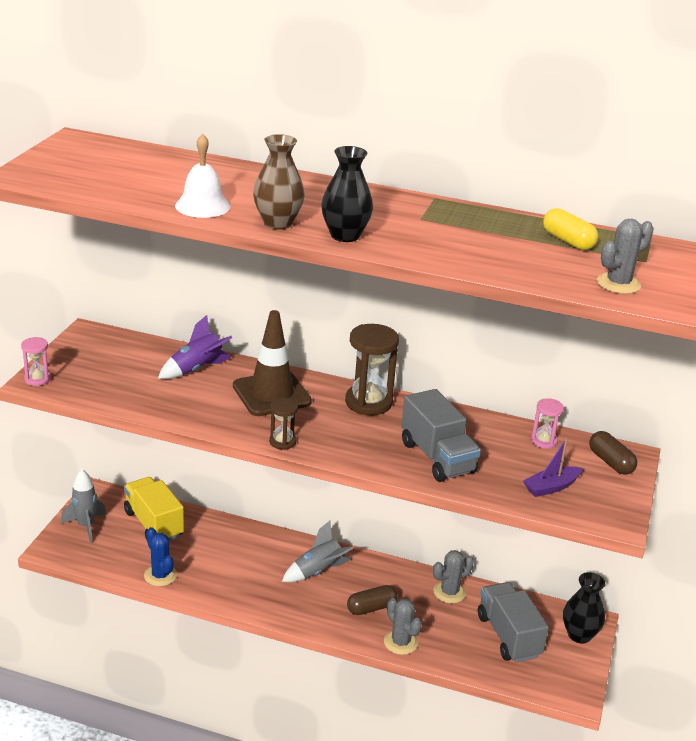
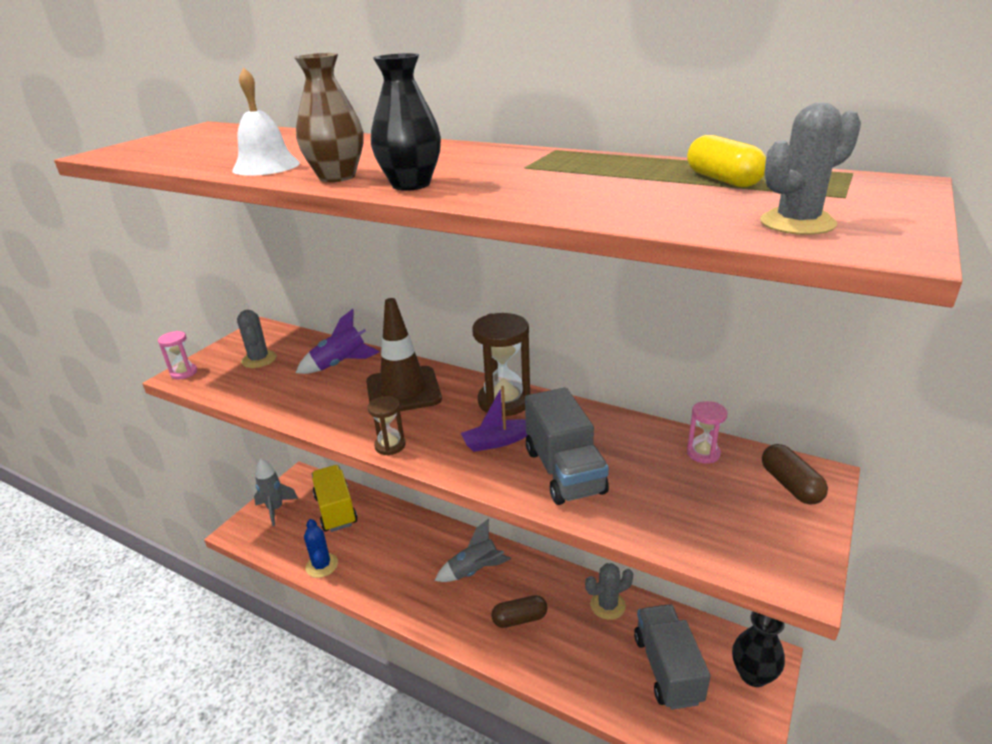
camera: 15 degrees right, 0 degrees up
(400, 642) = (542, 666): grey cactus -> grey cactus (259, 359)
(551, 487) = (705, 519): purple boat -> purple boat (497, 441)

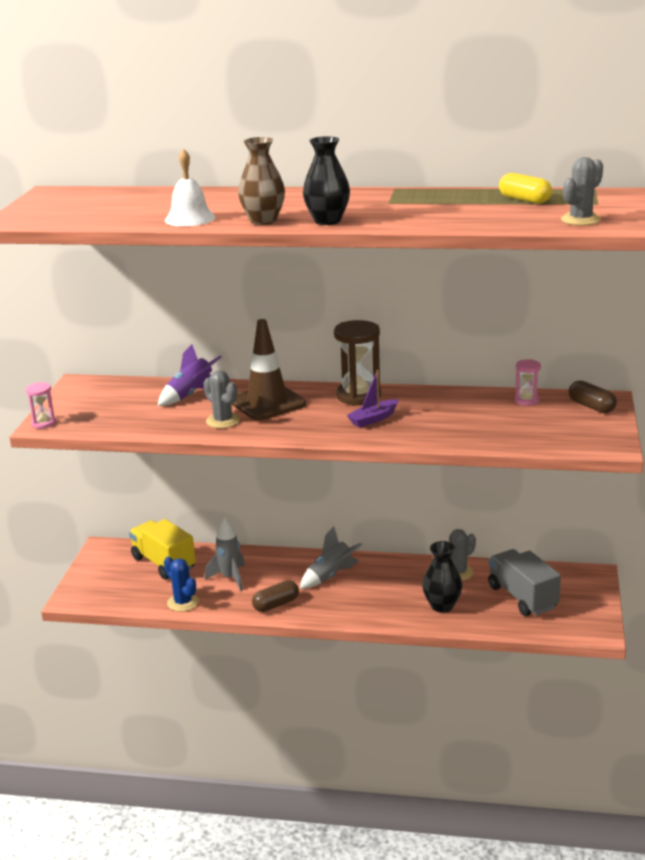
camera: 20 degrees left, 5 degrees down
(259, 359) = (107, 403): grey cactus -> grey cactus (223, 421)
(276, 509) = (99, 575): grey rocket -> grey rocket (230, 578)
(390, 445) = (290, 435): brown hourglass -> none
(519, 619) = (389, 596): brown capsule -> brown capsule (276, 604)
(564, 471) = (436, 426): grey truck -> none
(753, 674) = (586, 586): black vase -> black vase (442, 606)

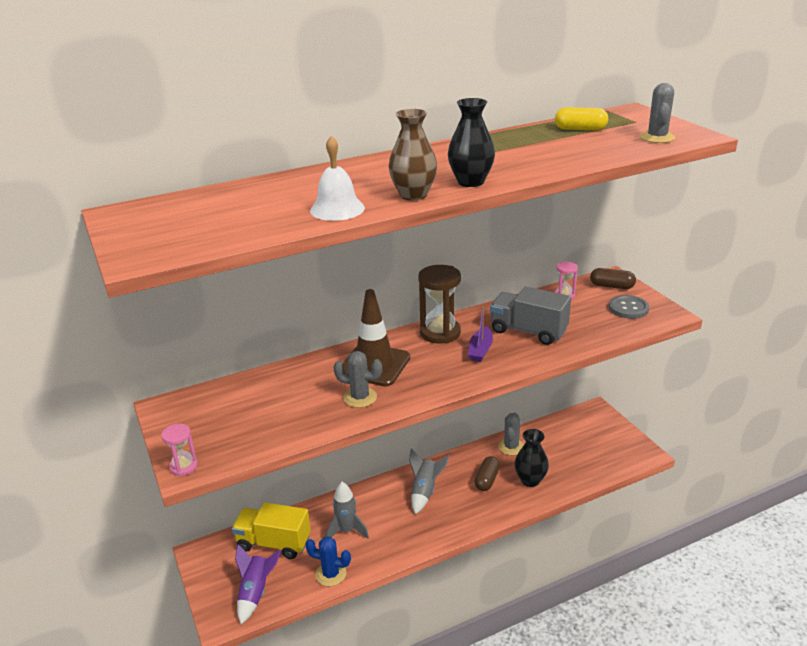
camera: 35 degrees left, 5 degrees up
(191, 395) = (295, 381): purple rocket -> purple rocket (256, 592)
(276, 604) = (410, 538): brown capsule -> brown capsule (487, 480)
(522, 597) = (573, 448): grey truck -> grey truck (528, 331)
(576, 429) = (628, 308): none -> grey button

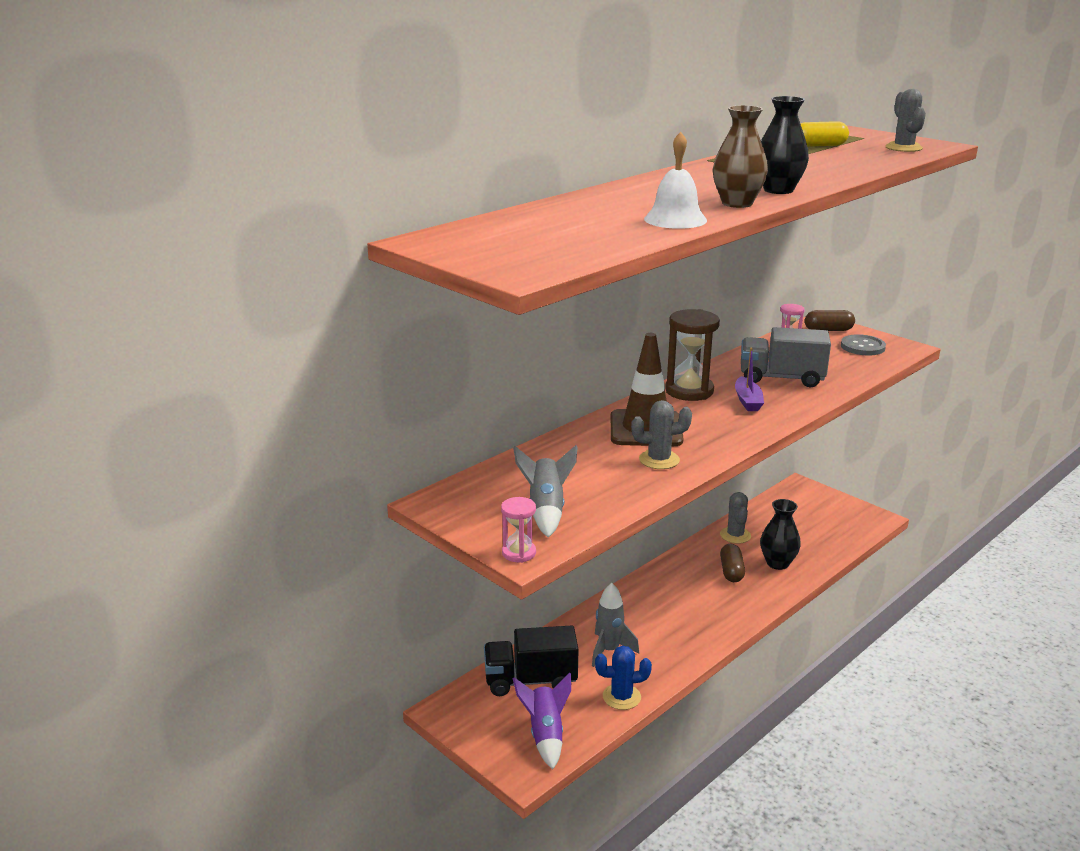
camera: 20 degrees left, 5 degrees down
(274, 543) = (530, 681): yellow truck -> black truck
(425, 491) = (670, 595): grey rocket -> grey rocket (546, 510)

